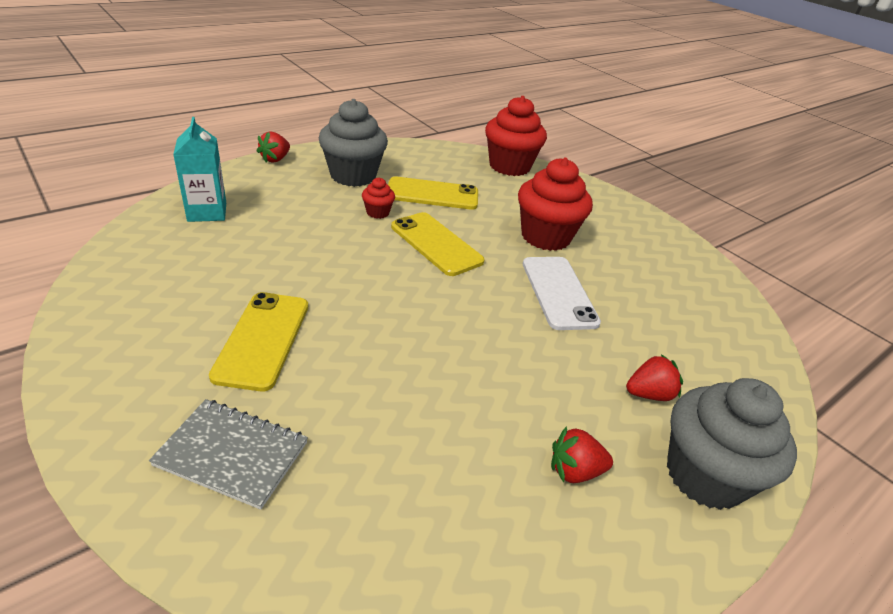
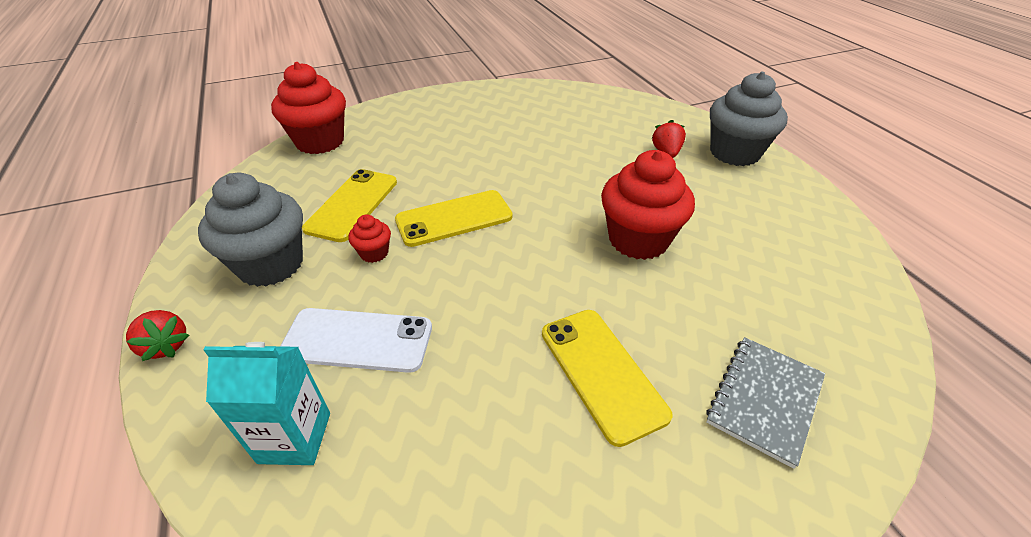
camera: 70 degrees left, 5 degrees up
(262, 339) = (601, 372): yellow phone -> yellow phone turned 45 degrees clockwise
(545, 237) = (462, 150): red cupcake -> red cupcake (638, 240)
(559, 292) = (547, 162): white phone -> white phone (357, 340)
(574, 471) = (741, 202): red strawberry -> none

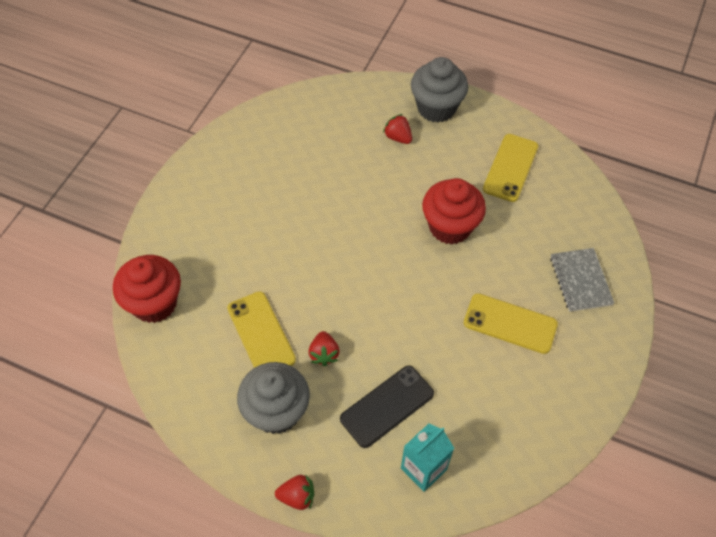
camera: 45 degrees left, 15 degrees up
(357, 340) = (387, 406): white phone -> black phone
(374, 253) = (324, 354): red cupcake -> red strawberry
(454, 218) = (336, 293): yellow phone -> yellow phone (510, 168)

